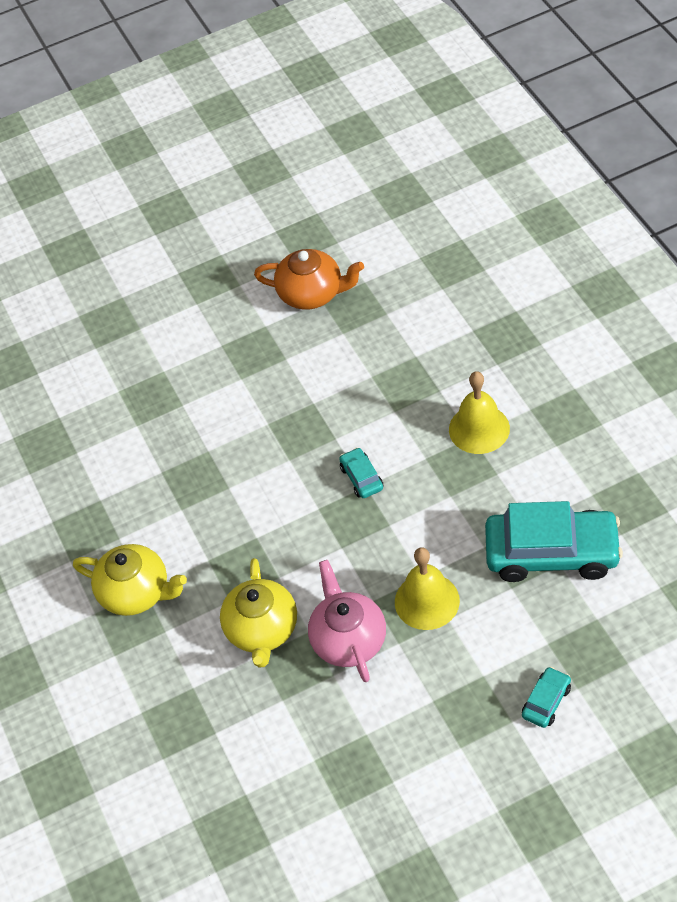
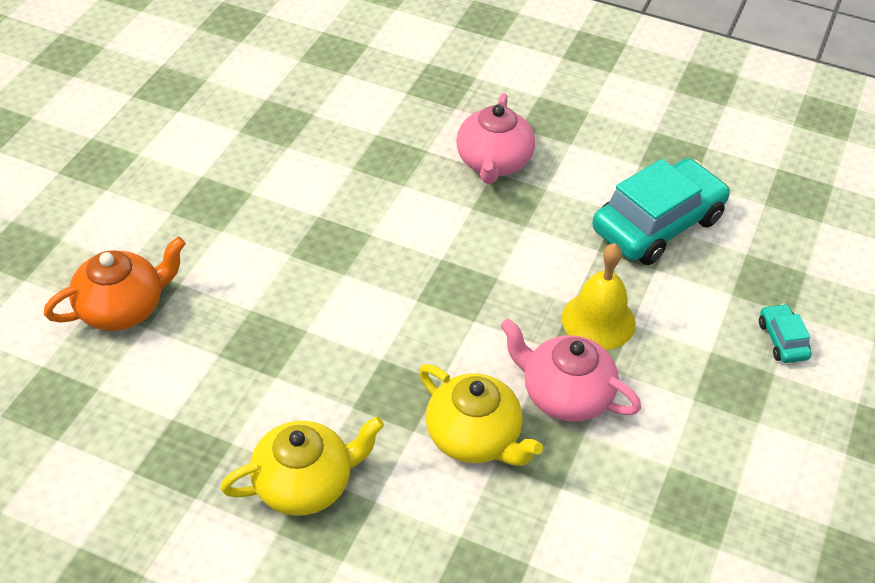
camera: 50 degrees left, 5 degrees down
(312, 293) = (223, 129): orange teapot -> orange teapot (123, 308)
(361, 478) = (431, 253): turquoise car -> none
(479, 429) = (493, 163): yellow bell -> pink teapot

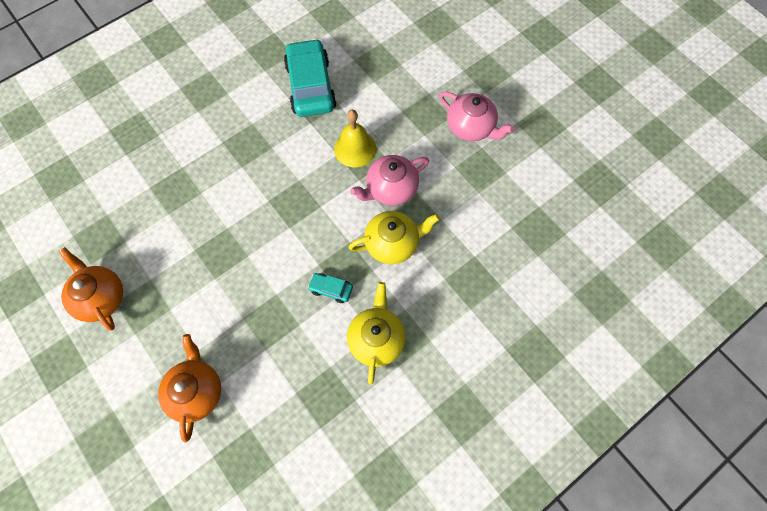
camera: 60 degrees left, 20 degrees up
(201, 160) = (100, 297): none -> orange teapot
(493, 163) = (215, 138): pink teapot -> pink teapot (471, 127)
(782, 340) = (413, 78): turquoise car -> turquoise car (331, 289)

